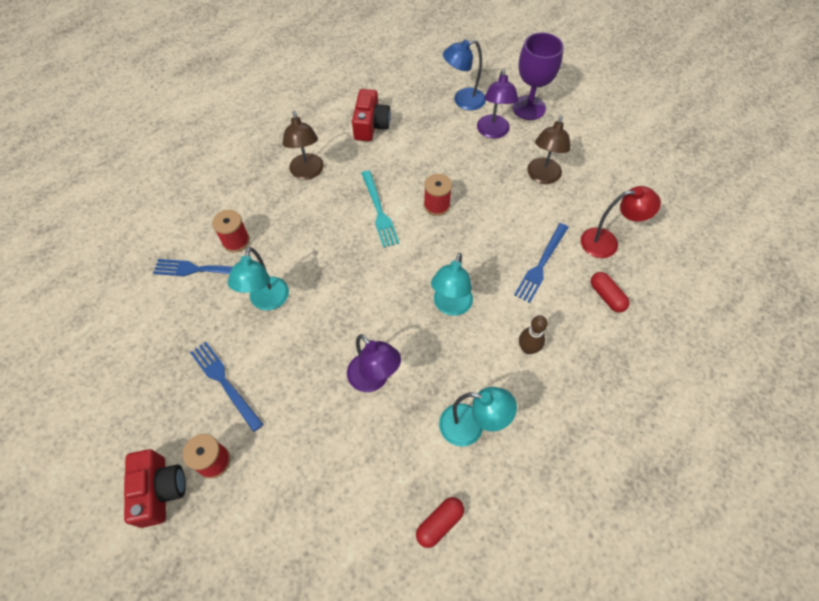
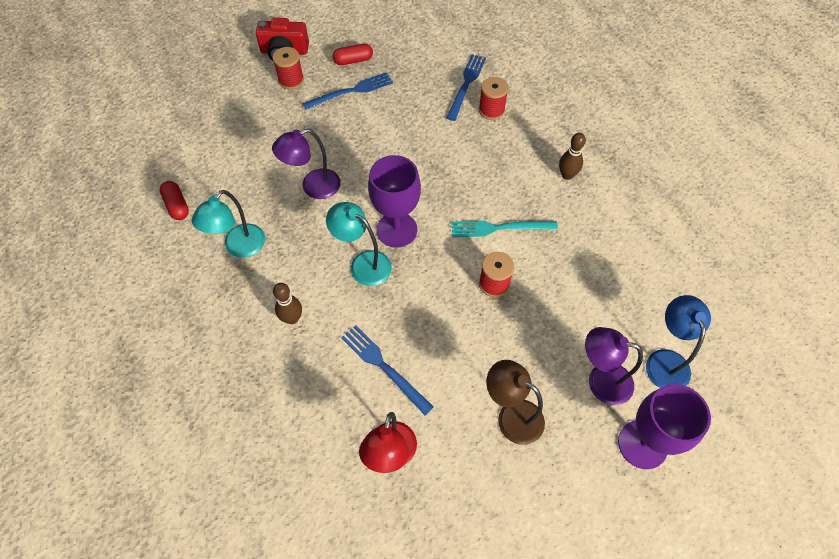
camera: 105 degrees right, 0 degrees up
(267, 301) = (418, 125): turquoise lamp -> none
(307, 172) = (567, 175): brown lamp -> brown bowling pin
(371, 125) = (631, 246): red camera -> none
(404, 288) = (396, 230): none -> purple goblet
(606, 296) = (320, 422): red capsule -> red capsule (353, 60)

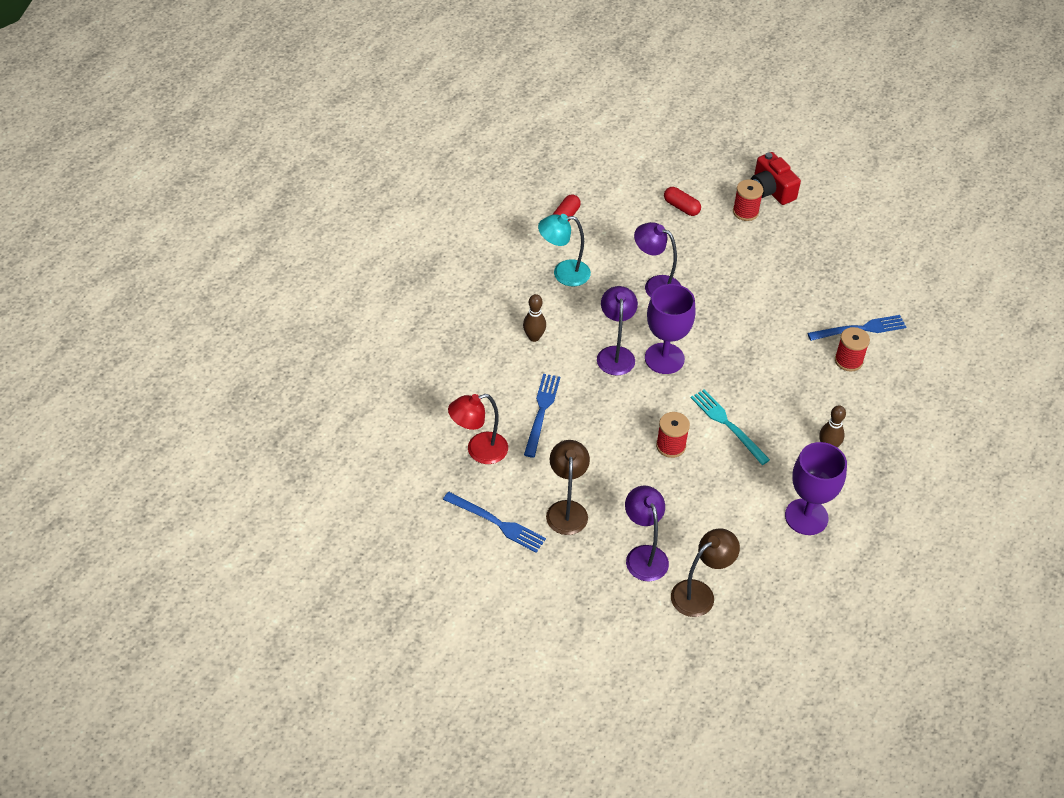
camera: 55 degrees right, 10 degrees down
(351, 91) = (773, 256): blue fork -> blue fork (497, 523)
(353, 60) = (808, 239): red capsule -> red capsule (681, 207)
(363, 264) = (615, 354): turquoise lamp -> purple lamp
(642, 444) = (611, 605): purple goblet -> purple goblet (806, 517)
(665, 360) = (700, 593): blue lamp -> brown lamp

